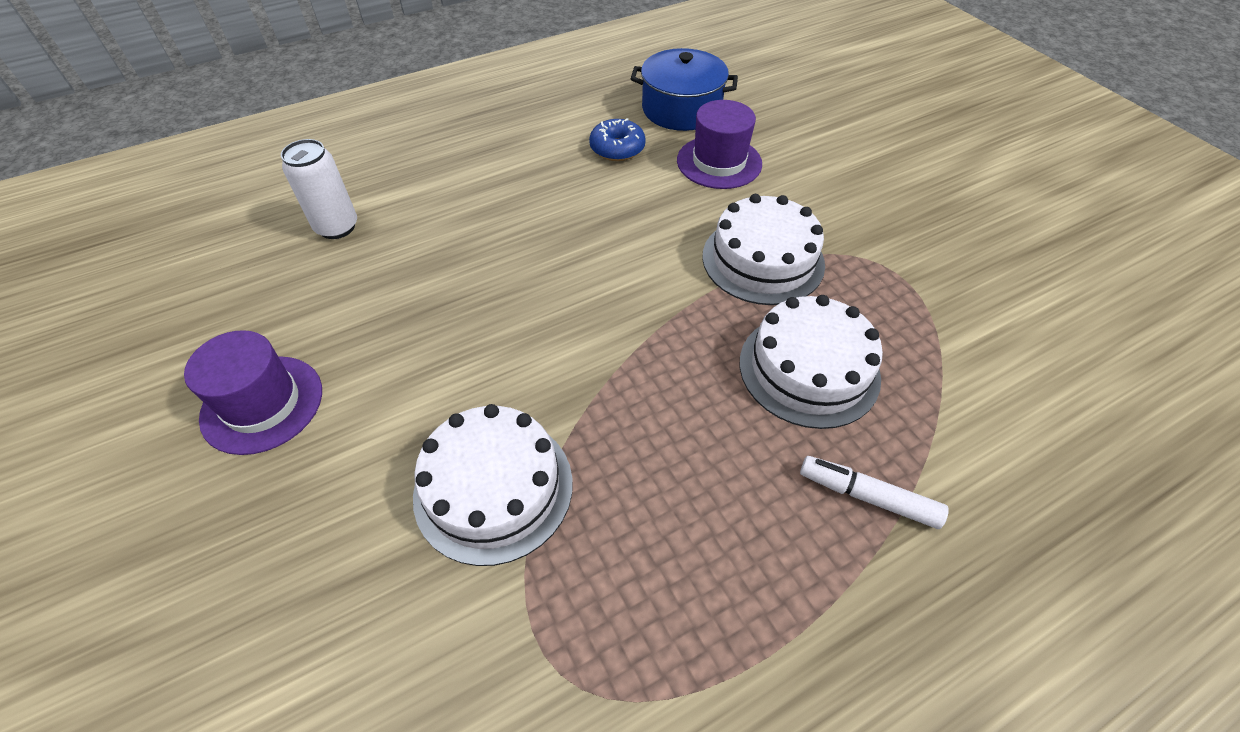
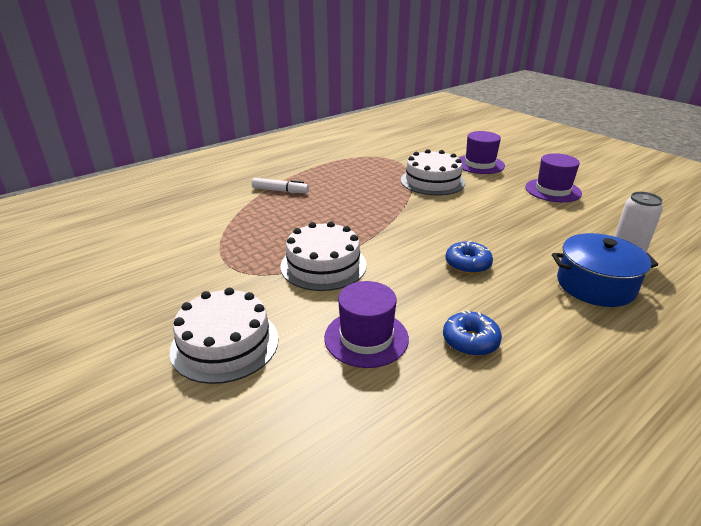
camera: 170 degrees right, 20 degrees down
(315, 568) = (479, 164): none -> purple hat
(563, 237) = (467, 264): none -> blue donut
(681, 109) = (424, 406): blue pot -> blue pot (595, 285)
(809, 369) = (299, 221): white cake -> white cake (225, 344)

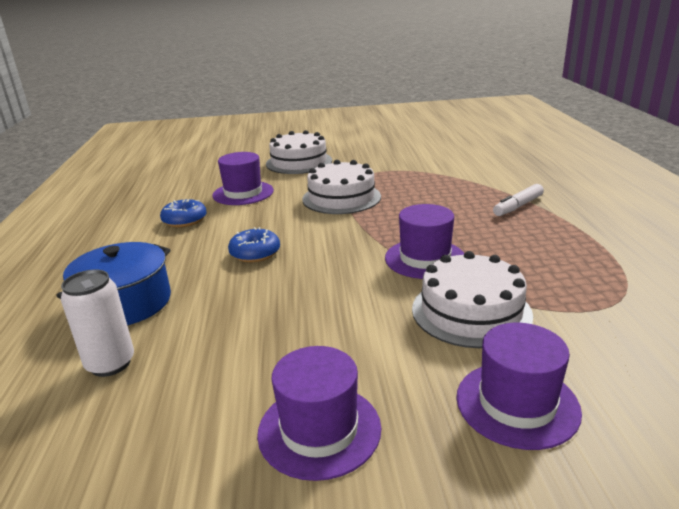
camera: 125 degrees right, 5 degrees down
(394, 203) = (425, 258): none -> purple hat

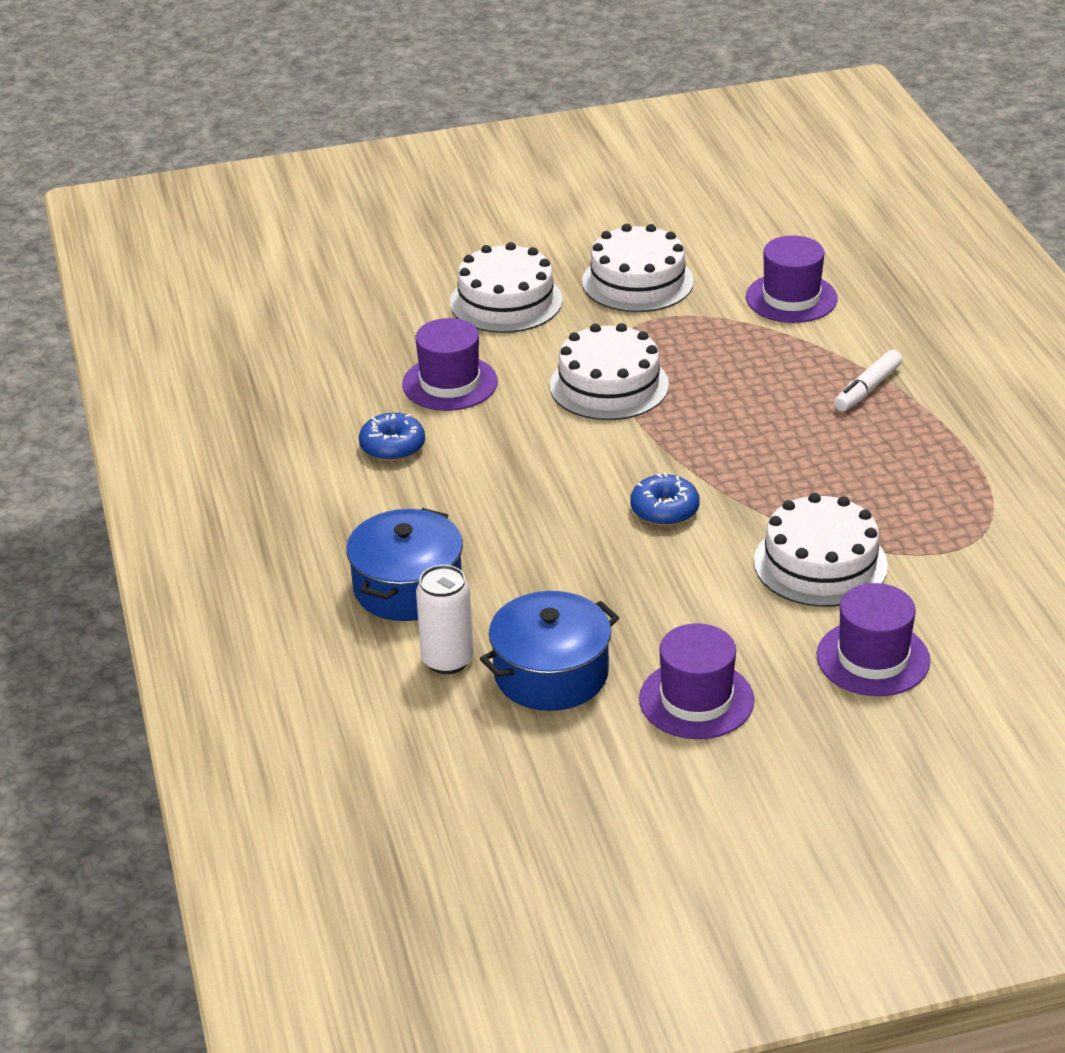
camera: 10 degrees left, 10 degrees up
(191, 386) = (551, 674): none -> blue pot
(255, 253) = (530, 499): blue donut -> blue donut (664, 510)
(379, 157) = (637, 281): none -> white cake
(425, 258) = (755, 492): purple hat -> purple hat (791, 298)

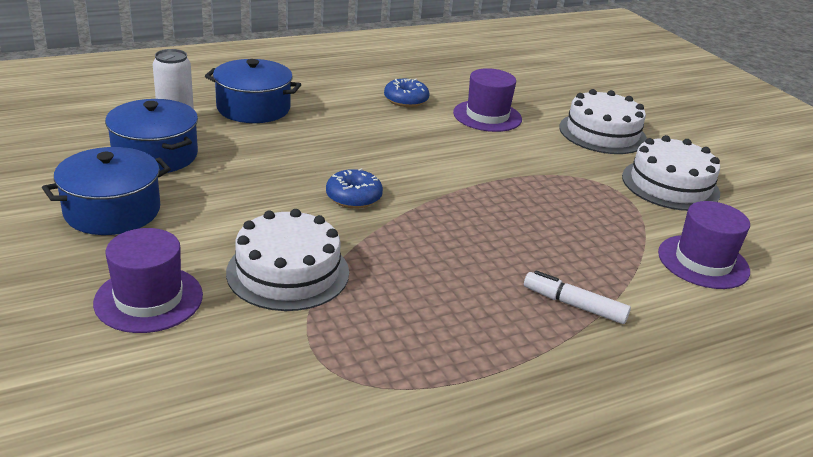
camera: 75 degrees right, 5 degrees down
(609, 385) = (514, 173): white cake -> none
(696, 700) = (112, 211): purple hat -> blue pot

